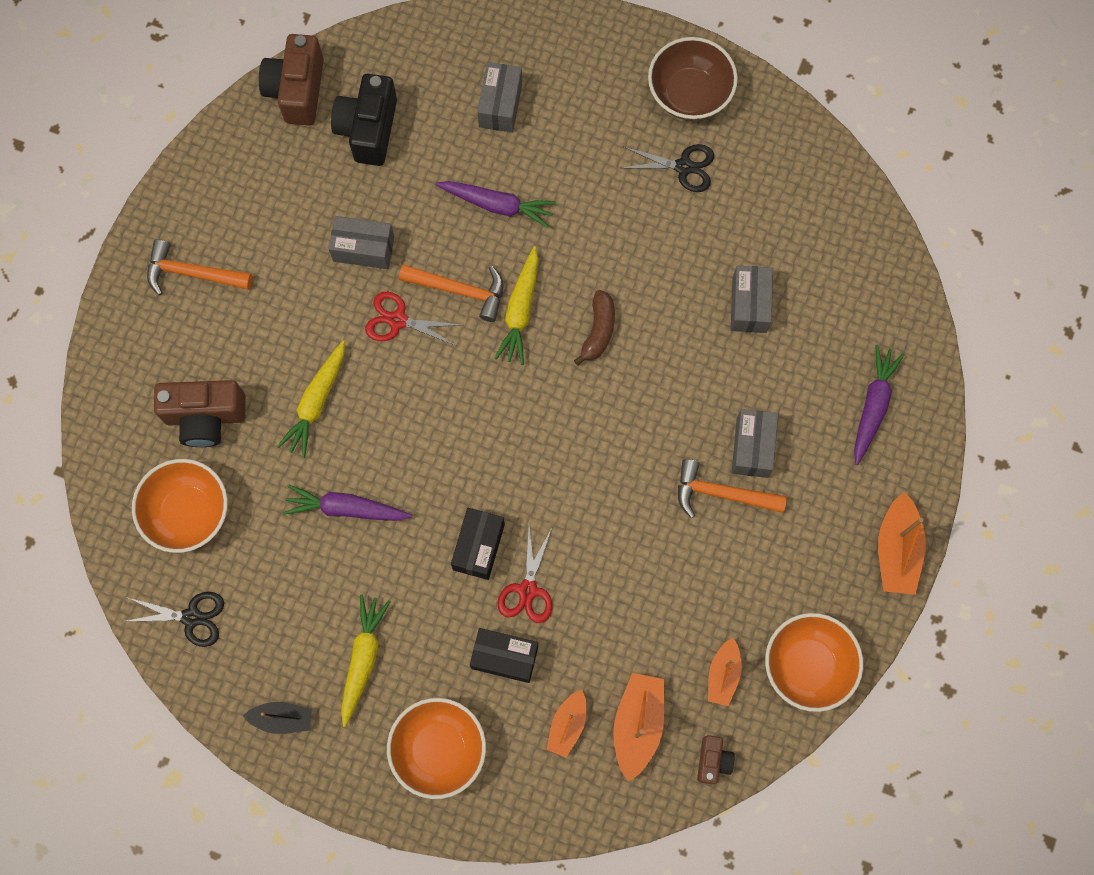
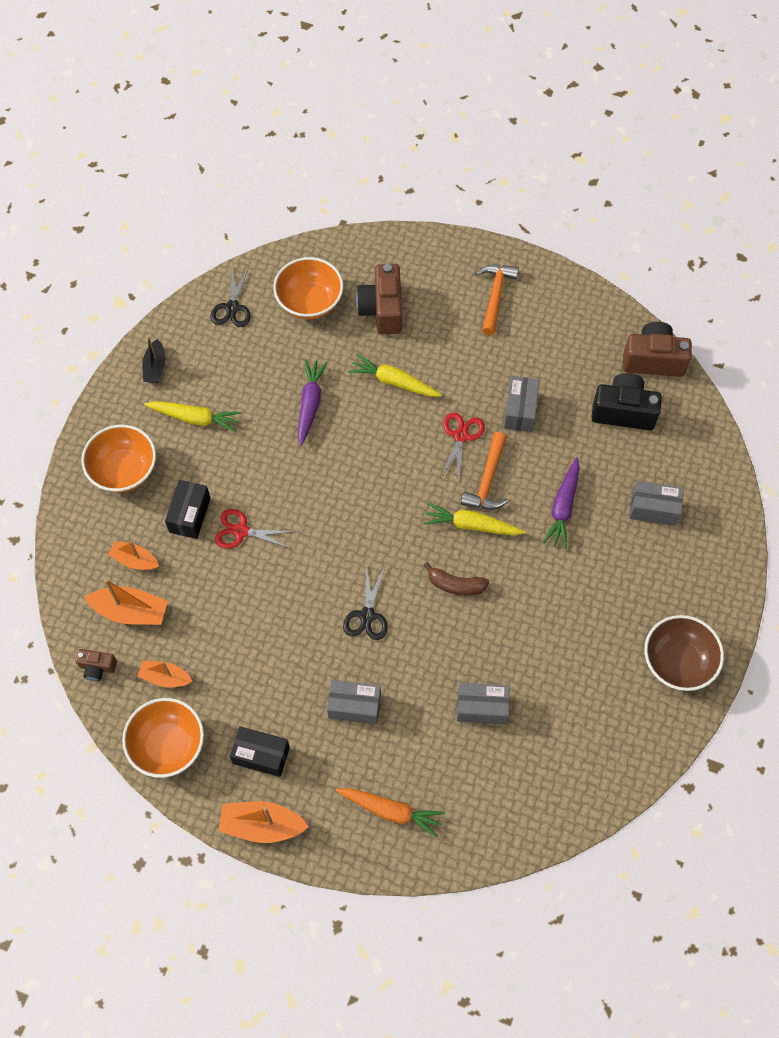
camera: 90 degrees right, 10 degrees down
(479, 547) = (277, 496): black box -> black box (261, 755)
(683, 167) = (607, 656): black scissors -> black scissors (367, 615)
(722, 494) = (315, 680): orange hammer -> none
(873, 406) = (391, 811): purple carrot -> orange carrot

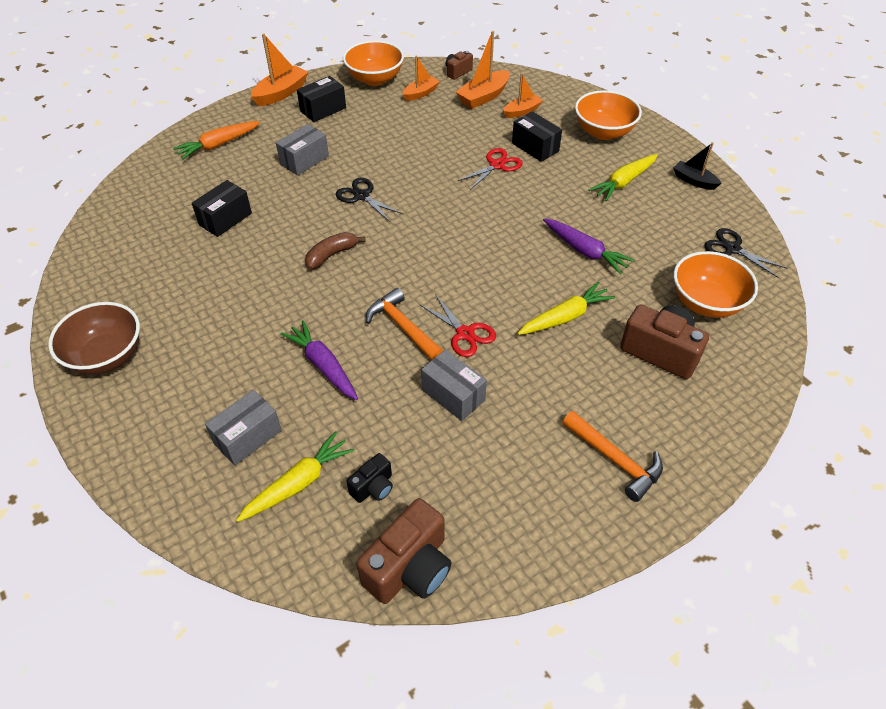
camera: 125 degrees right, 15 degrees down
(472, 525) = (371, 292): yellow carrot -> yellow carrot (298, 483)
(481, 707) = (225, 219): grey box -> black box
(623, 411) = (373, 487): black camera -> black camera, size x0.53

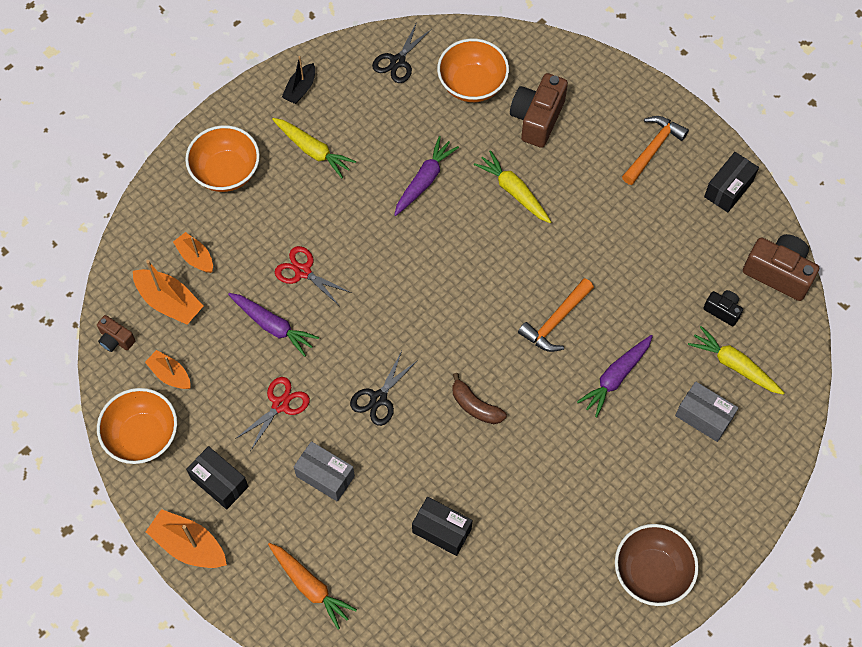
camera: 100 degrees left, 15 degrees up
(448, 145) = (273, 326): none -> purple carrot
(453, 395) = (621, 268): grey box -> none
(465, 333) = (551, 269): red scissors -> red scissors (280, 405)
(535, 147) = (264, 237): black box -> black box (728, 189)

